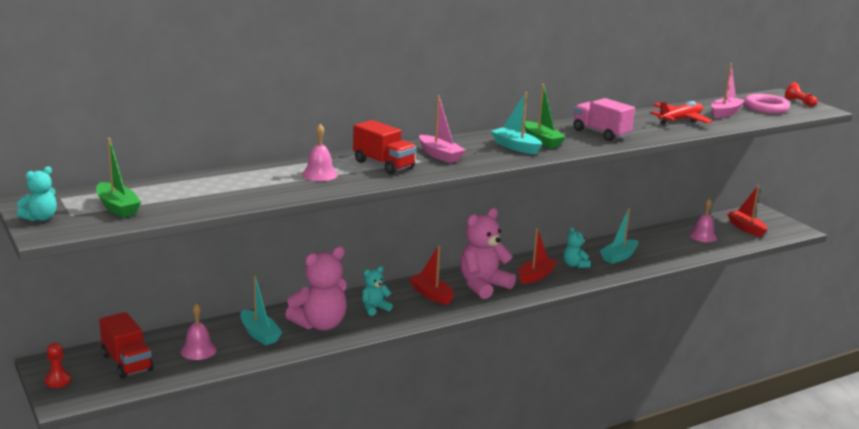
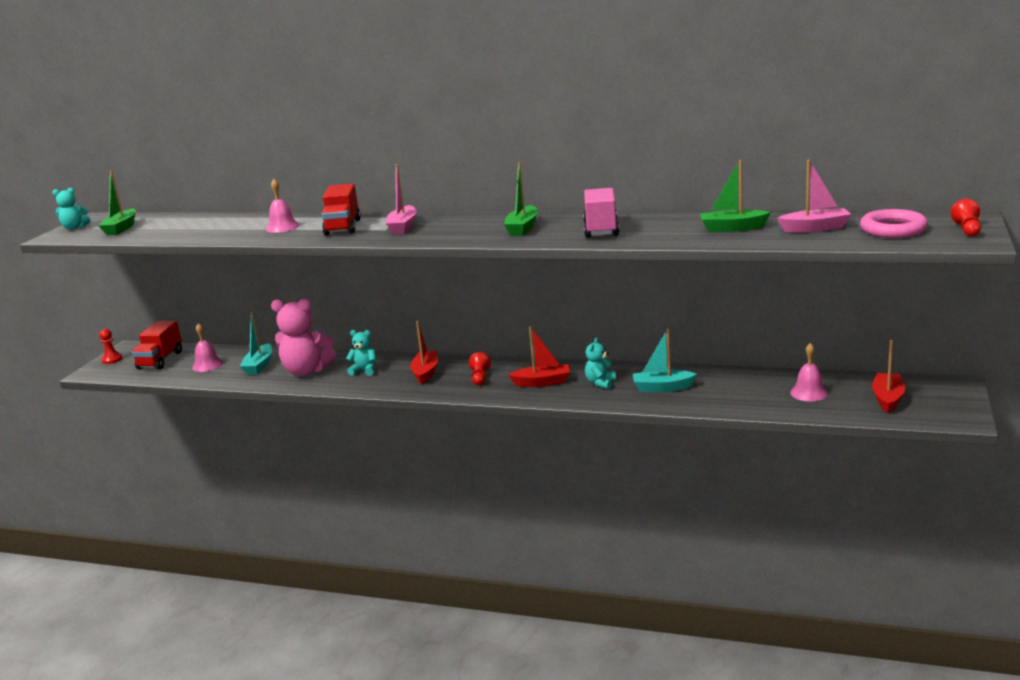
camera: 50 degrees right, 0 degrees up
(483, 286) = (480, 377): pink teddy bear -> red pawn
(515, 147) = (483, 230): turquoise boat -> none
(680, 120) = (732, 228): red plane -> green boat

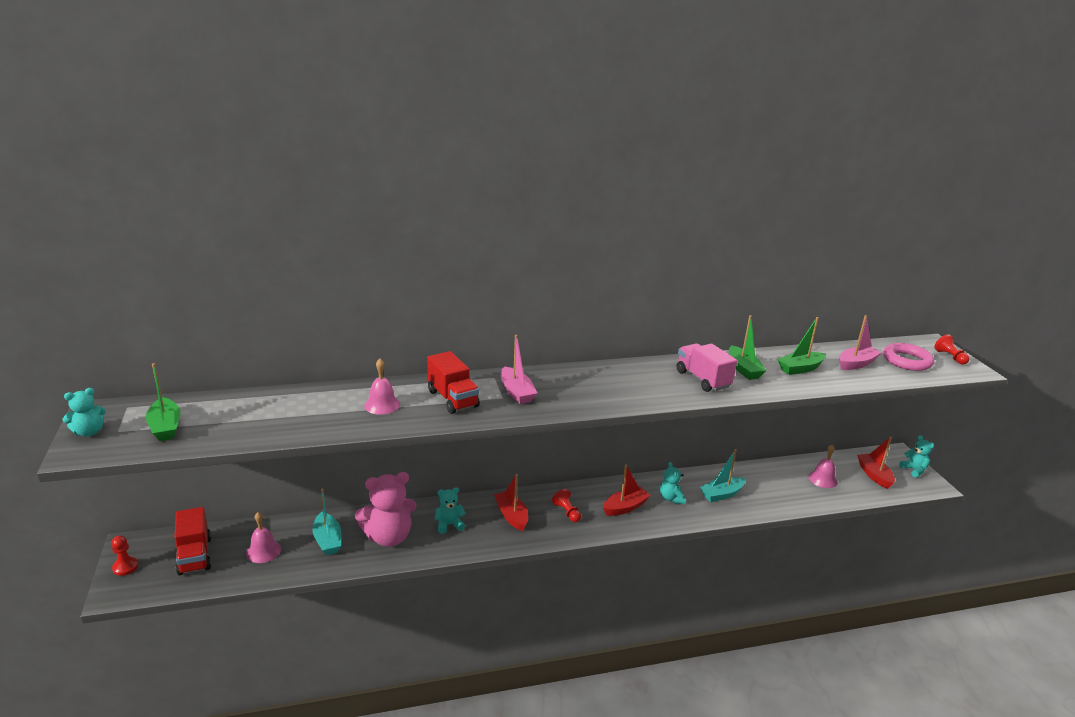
camera: 35 degrees left, 5 degrees up
(522, 228) = (633, 384): green boat -> green boat (743, 369)
(956, 402) = (914, 470): none -> turquoise teddy bear

